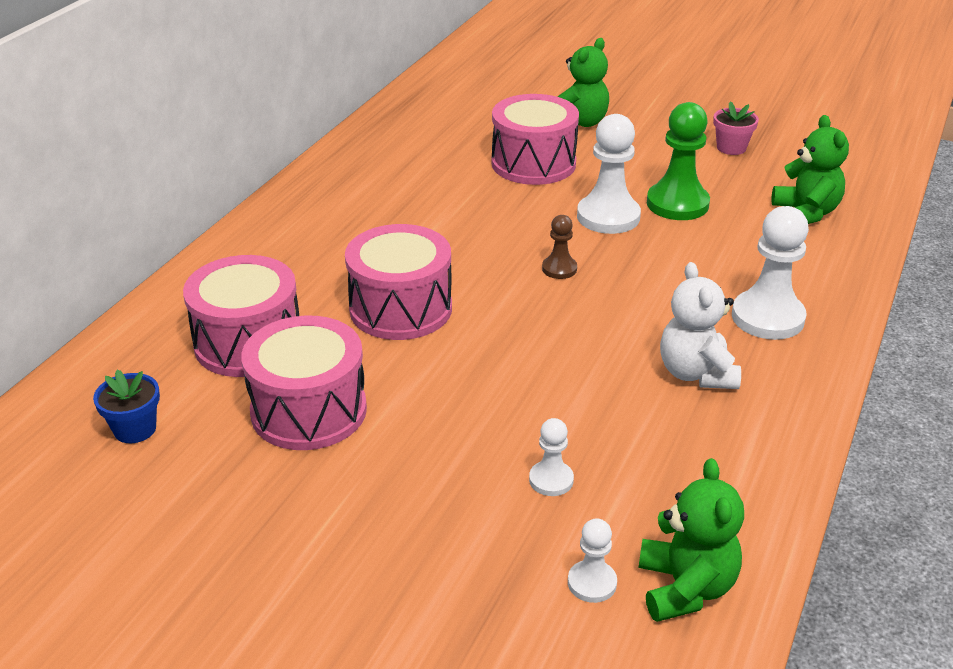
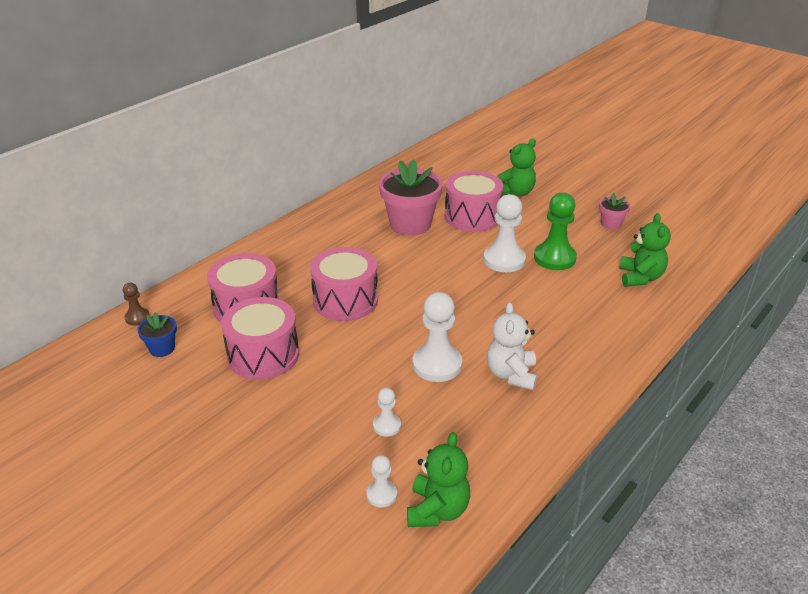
camera: 15 degrees right, 0 degrees up
(447, 186) = (410, 224): none -> pink flower pot
(559, 269) = (456, 290): brown pawn -> brown pawn (137, 317)
(767, 317) = (577, 345): white pawn -> white pawn (437, 364)

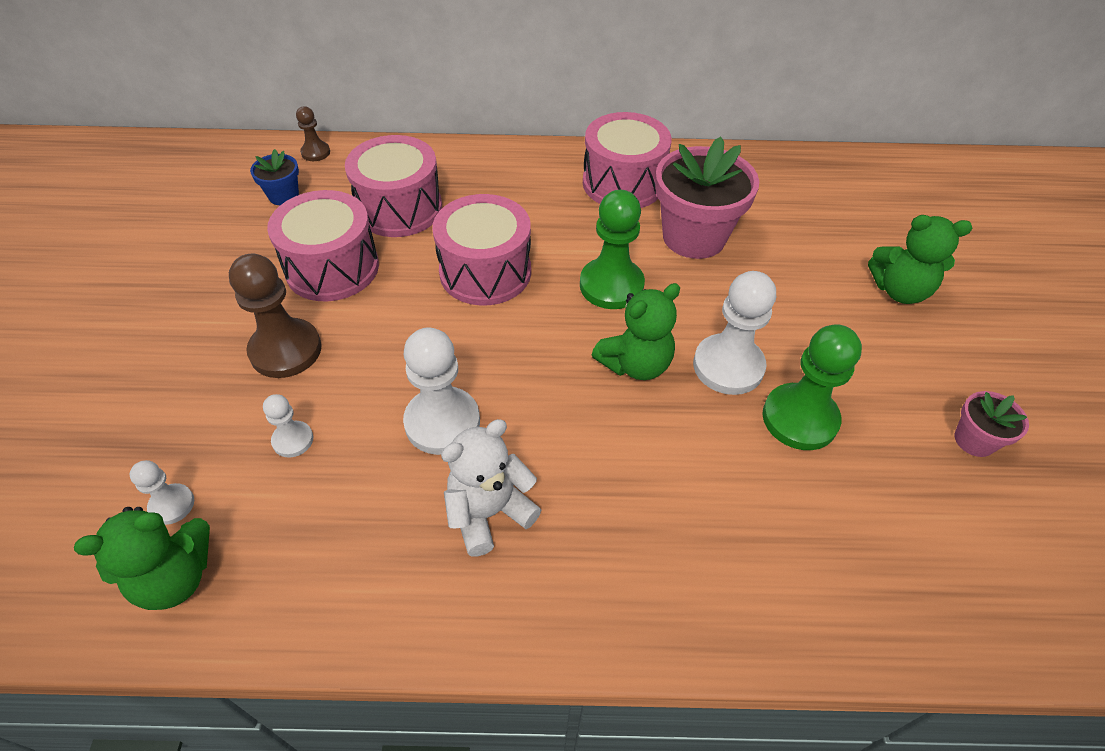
camera: 50 degrees right, 15 degrees up
(311, 402) = (286, 350): none -> brown pawn
(410, 265) = (611, 285): none -> green pawn
(472, 216) = (784, 281): pink drum -> pink drum (623, 183)
(640, 277) = (880, 555): green teddy bear -> green teddy bear (635, 364)

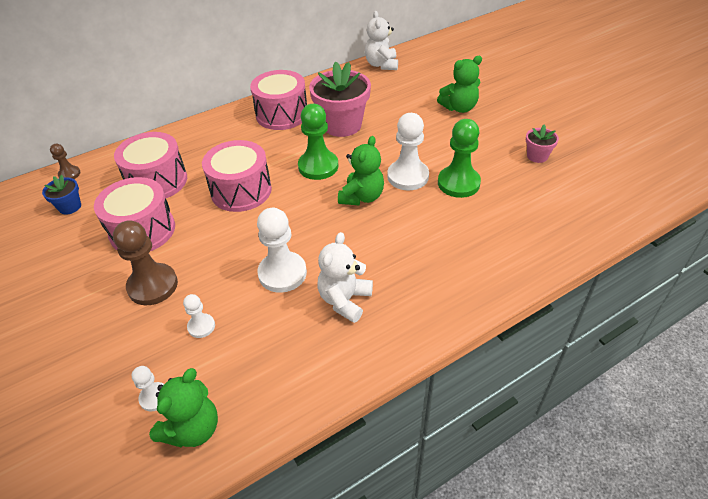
camera: 30 degrees left, 5 degrees down
(826, 166) = (381, 65): none -> white teddy bear

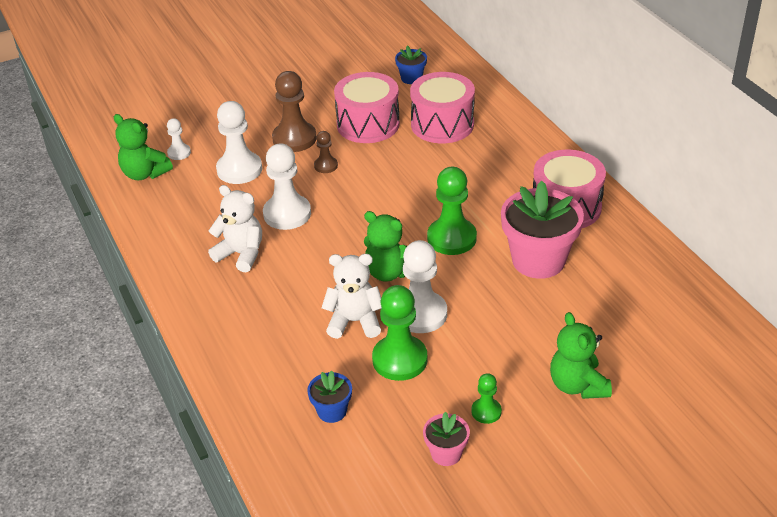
camera: 95 degrees right, 5 degrees down
(69, 174) = (462, 69): brown pawn -> brown pawn (326, 166)
(201, 326) = (239, 169): white pawn -> white pawn, size x1.92
(241, 191) = (416, 181): pink drum -> none
(381, 65) = (706, 308): white teddy bear -> white teddy bear (354, 321)
(494, 142) = (486, 411): none -> green pawn
(521, 213) = (332, 411): none -> blue flower pot

